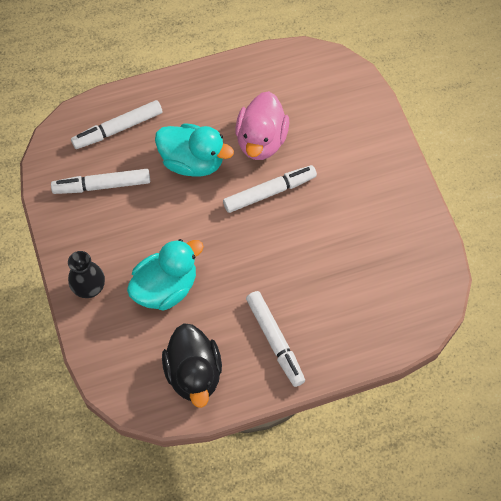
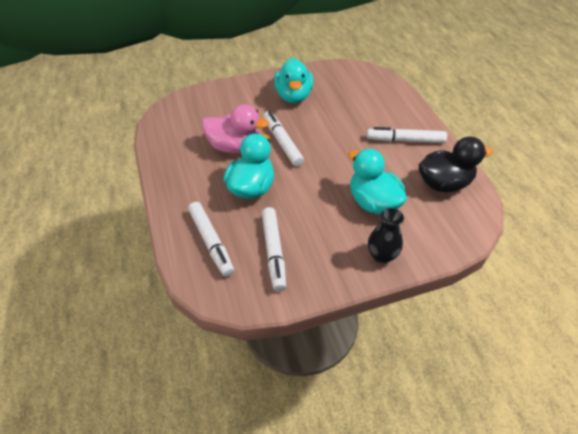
camera: 90 degrees left, 15 degrees down
(275, 340) = (406, 140): white marker -> white marker turned 150 degrees counterclockwise
(365, 205) = (293, 96): none -> turquoise duck

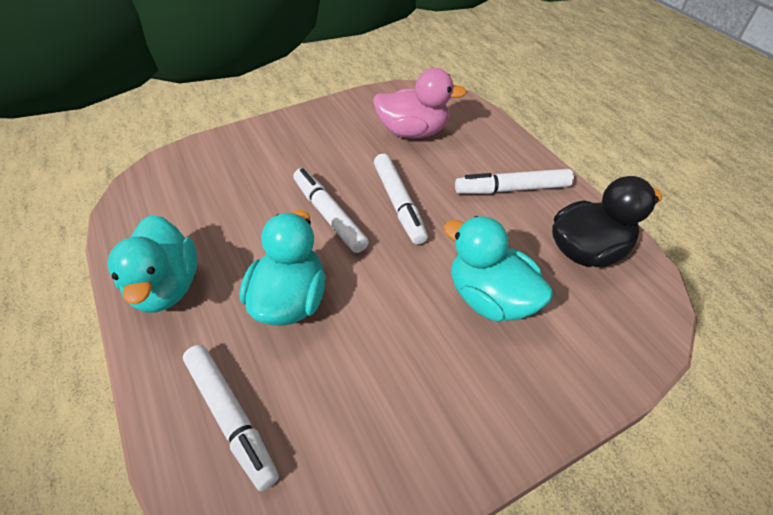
camera: 10 degrees left, 0 degrees up
(234, 147) = (254, 232): pink duck -> pink duck (413, 132)
(274, 251) = (345, 417): white marker -> white marker (399, 203)
(293, 96) = (334, 141): turquoise duck -> turquoise duck (167, 287)
(381, 256) = (528, 395): black vase -> none

